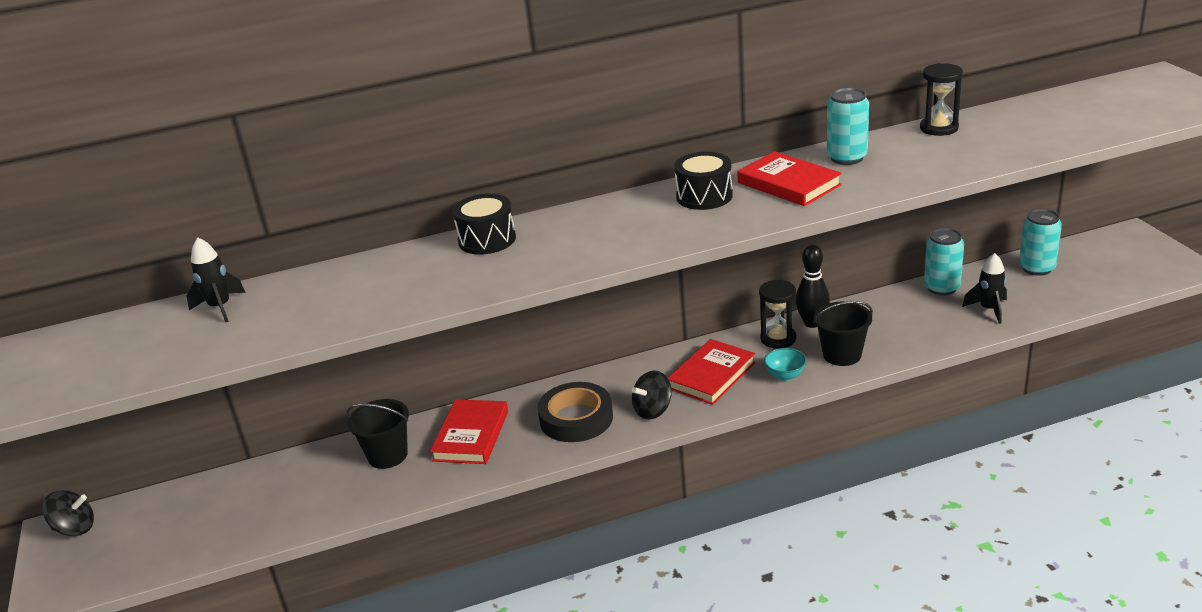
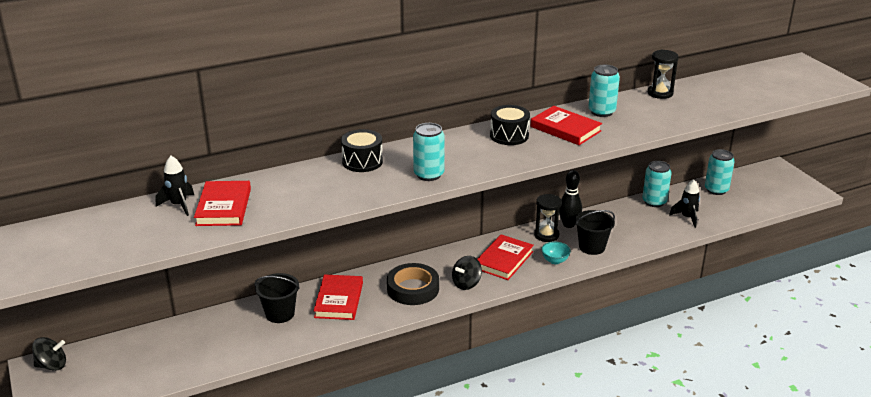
camera: 10 degrees left, 0 degrees up
(279, 309) = (223, 207): none -> red book
(575, 255) = (428, 175): none -> turquoise can

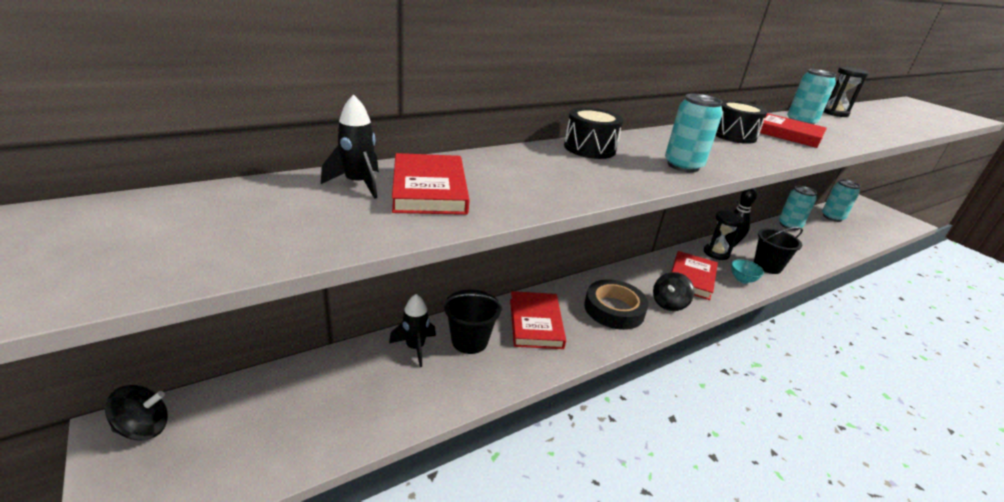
camera: 10 degrees left, 0 degrees up
(687, 217) = (829, 240): black rocket -> black rocket (415, 348)

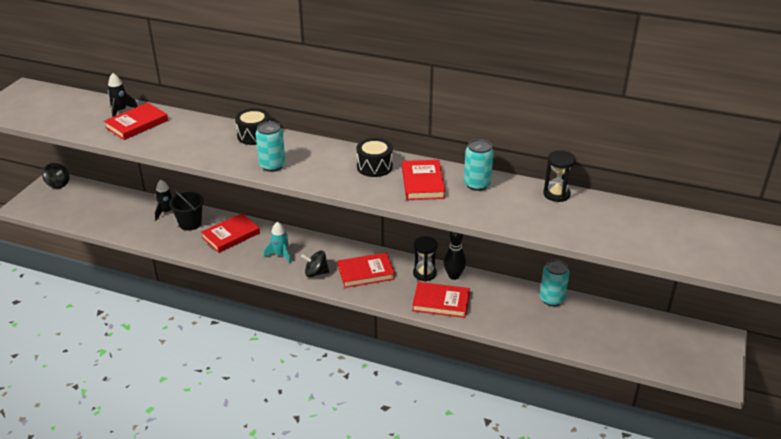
camera: 55 degrees right, 5 degrees up
(614, 309) = (280, 255): black tape -> turquoise rocket
(742, 279) = (398, 295): turquoise bowl -> none
(767, 266) = (441, 302): black bucket -> red book
(832, 217) = (625, 322): turquoise can -> none

